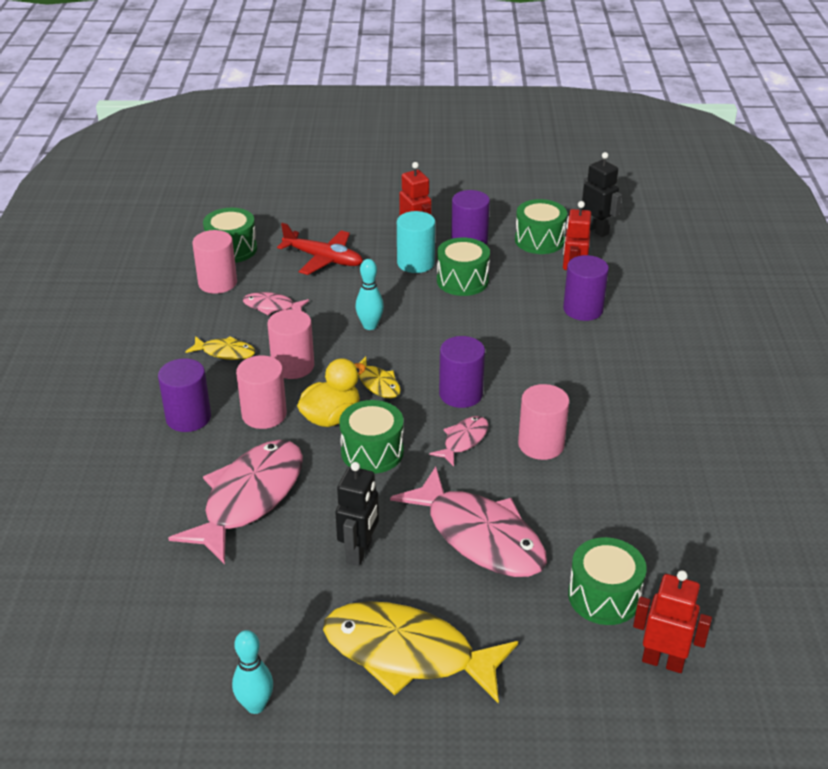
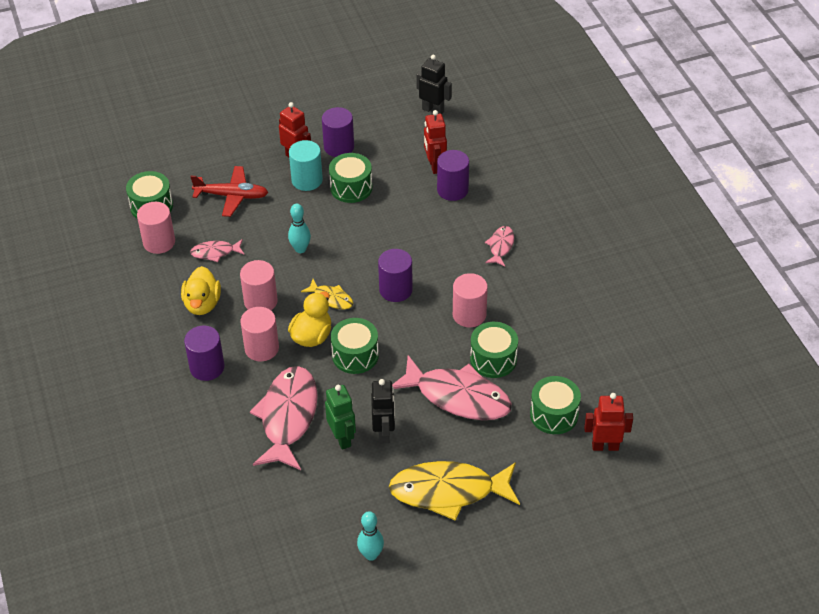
camera: 20 degrees left, 10 degrees up
(225, 352) = (202, 304): yellow fish -> yellow duck
(302, 543) = (342, 438): none -> green robot
(463, 440) = (414, 327): pink fish -> pink fish (500, 246)
(539, 240) = (393, 132): green drum -> green drum (493, 359)

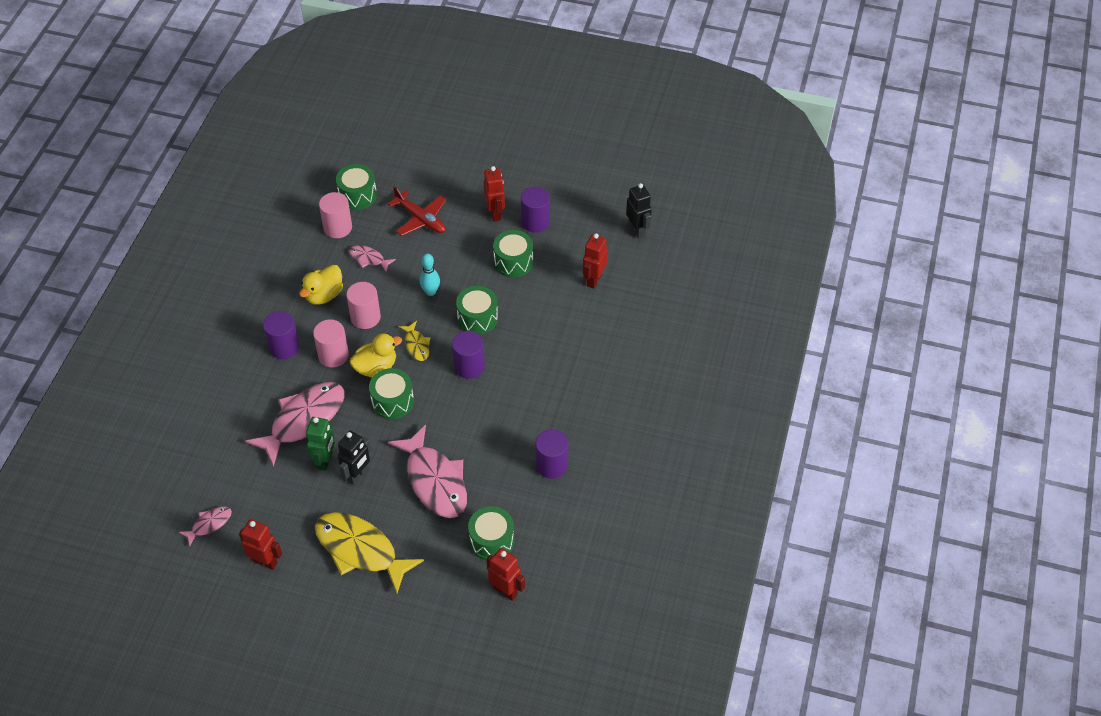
camera: 35 degrees right, 5 degrees up
(307, 180) = (486, 237): turquoise cylinder -> none
(371, 555) = (265, 561): turquoise bowling pin -> red robot
(452, 190) = (589, 308): purple cylinder -> purple cylinder (551, 465)
(469, 315) = (504, 420): pink cylinder -> none
(493, 359) = (488, 467): green drum -> green drum (477, 318)
(500, 246) = (581, 378): pink fish -> pink fish (209, 524)

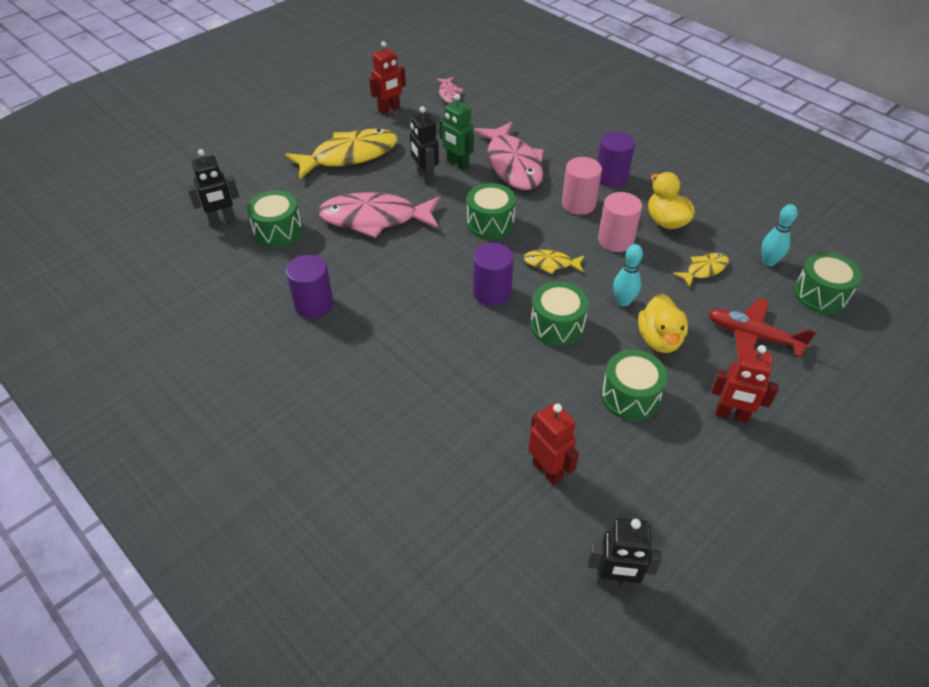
camera: 120 degrees right, 5 degrees down
(337, 227) = (768, 262): pink cylinder -> turquoise bowling pin
(368, 259) = (704, 270): pink fish -> yellow fish
(376, 367) = (542, 226): yellow duck -> yellow duck (659, 339)
(421, 219) = (753, 336): red plane -> red plane turned 45 degrees clockwise
(505, 591) = (222, 220): red robot -> black robot
(535, 222) = (695, 453): purple cylinder -> none

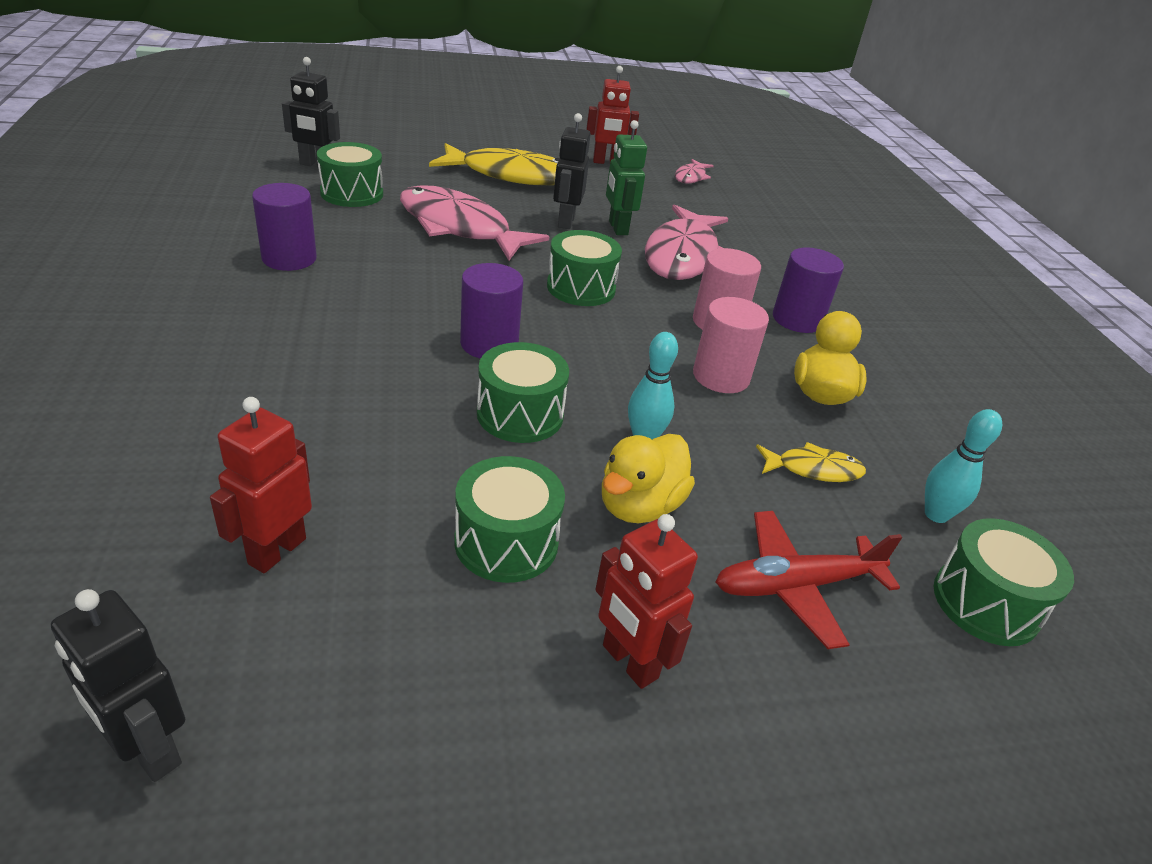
camera: 30 degrees right, 10 degrees down
(548, 470) = (276, 551): red robot -> red robot turned 150 degrees counterclockwise
(550, 263) = (601, 355): yellow fish -> none
(753, 336) = (795, 586): red plane -> red plane turned 75 degrees counterclockwise

